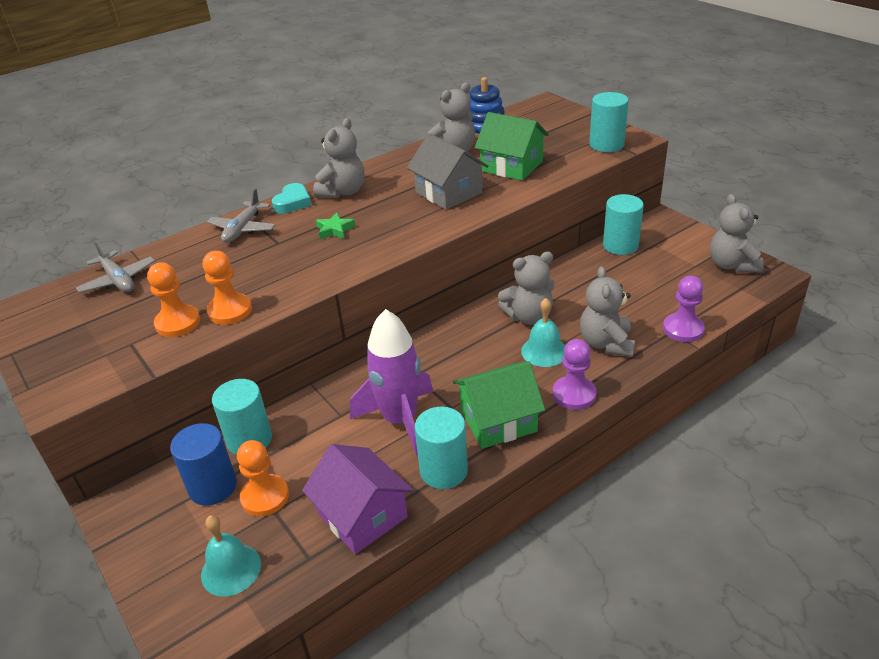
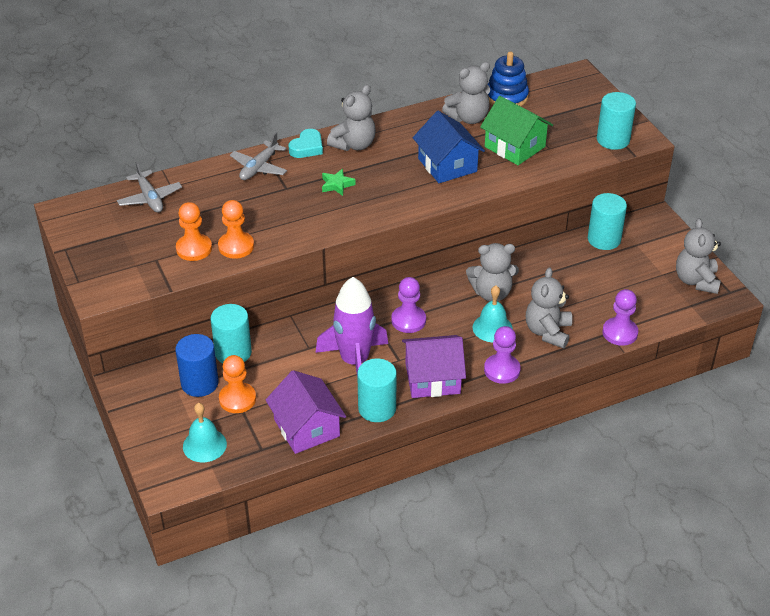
camera: 10 degrees right, 5 degrees up
(448, 362) = (408, 320): none -> purple pawn
(449, 192) = (447, 165): grey house -> blue house
(498, 420) = (432, 378): green house -> purple house

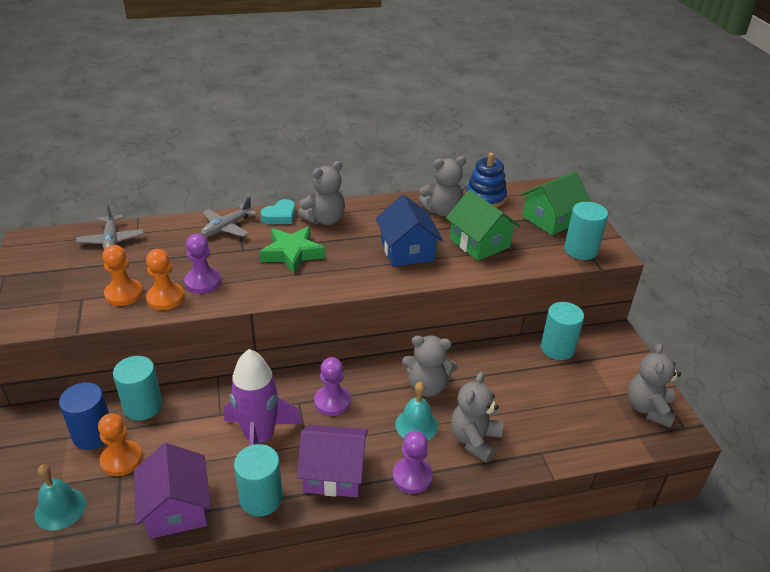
camera: 10 degrees right, 5 degrees down
(337, 185) = (292, 254): green star -> green star, size x1.84
(578, 111) = (551, 219): none -> green house
(620, 333) = (553, 455): purple pawn -> purple pawn (203, 282)

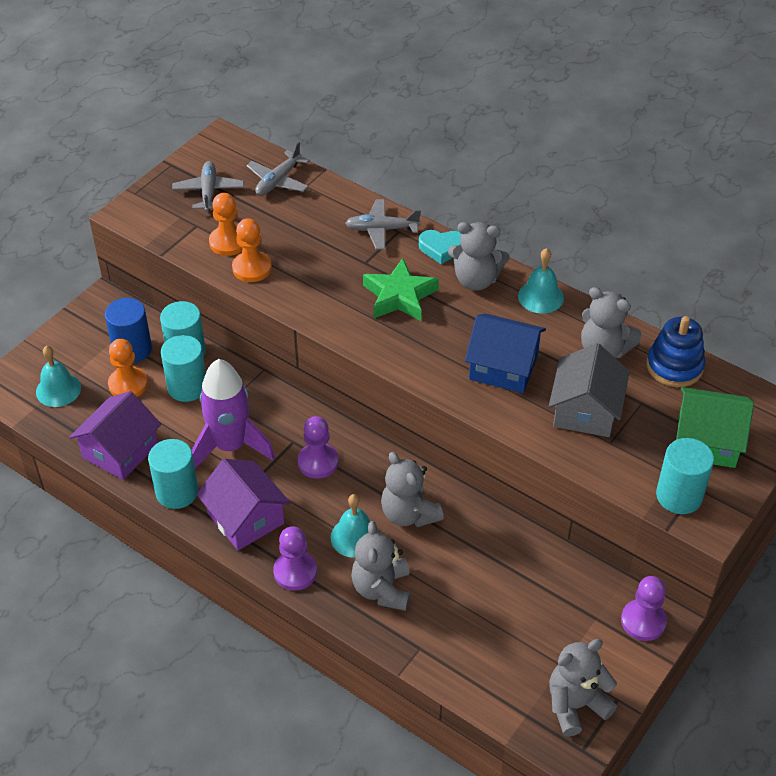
camera: 50 degrees right, 10 degrees up
(62, 274) = (209, 192): none -> grey plane
(203, 282) = (296, 273): purple pawn -> purple pawn (643, 621)
(372, 207) = (540, 297): none -> turquoise bell
(407, 250) = (503, 367): blue house -> blue house turned 75 degrees clockwise
(474, 440) = (382, 589): grey teddy bear -> grey teddy bear turned 75 degrees counterclockwise
(479, 243) = (585, 410): green house -> grey house
(557, 348) = (580, 582): turquoise cylinder -> turquoise cylinder (187, 387)

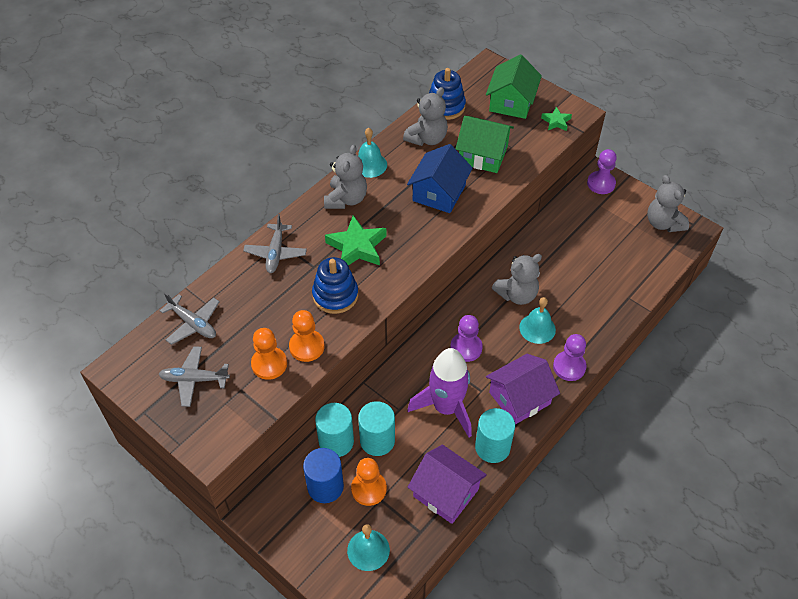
camera: 85 degrees left, 5 degrees up
(324, 284) = (335, 295): none -> blue stacking toy
(382, 589) = (582, 315): grey teddy bear -> none
(441, 248) = (306, 216): turquoise heart -> none
(585, 410) = (483, 155): grey house -> green house
(679, 496) = (556, 122): turquoise cylinder -> green star

